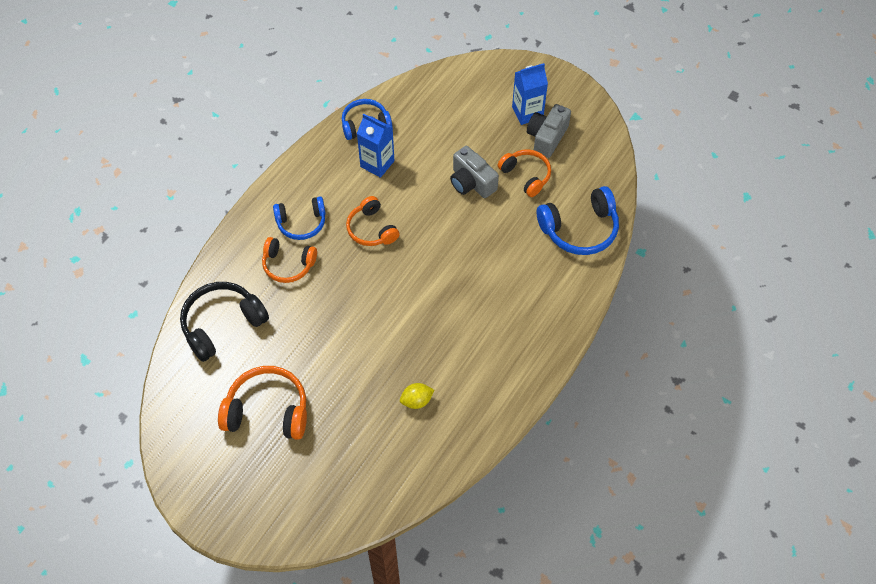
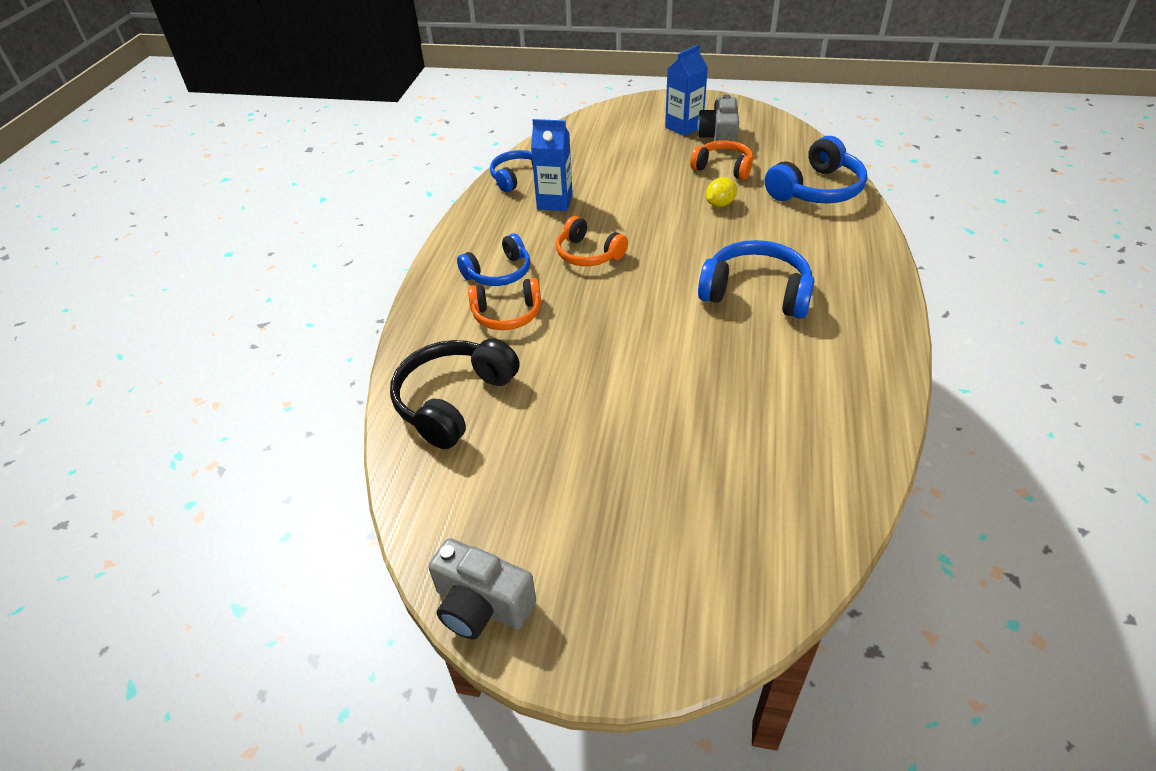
camera: 20 degrees left, 15 degrees down
(267, 411) = (579, 476): orange headphones -> none
(416, 401) = (773, 394): yellow lemon -> yellow lemon (720, 204)
(463, 314) = (756, 293): none -> blue headphones
(471, 182) = (670, 188): grey camera -> grey camera (481, 605)

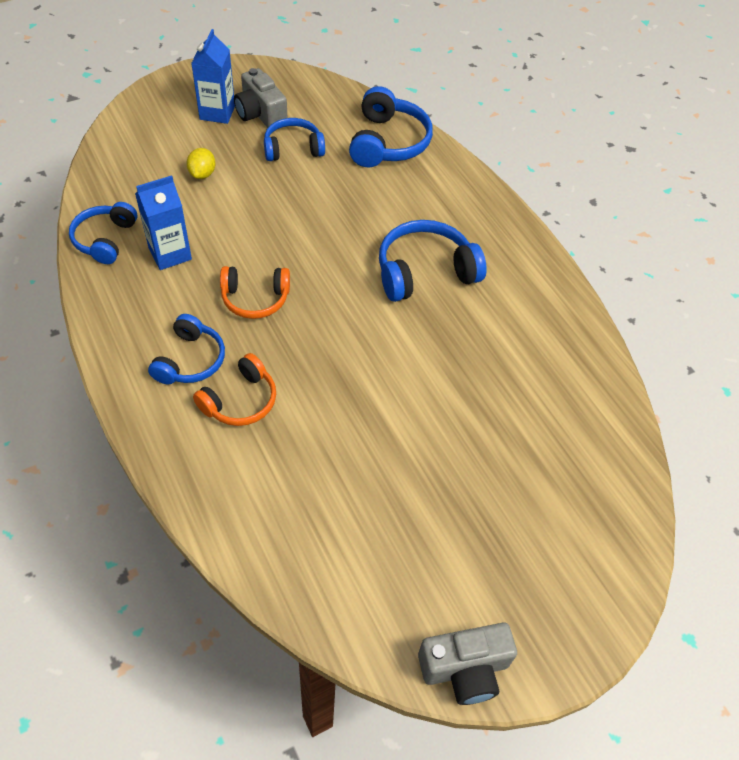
camera: 45 degrees left, 10 degrees up
(454, 401) = (276, 513): black headphones -> none
(720, 204) = (323, 191): yellow lemon -> yellow lemon (202, 174)
(723, 168) = (293, 148): orange headphones -> blue headphones

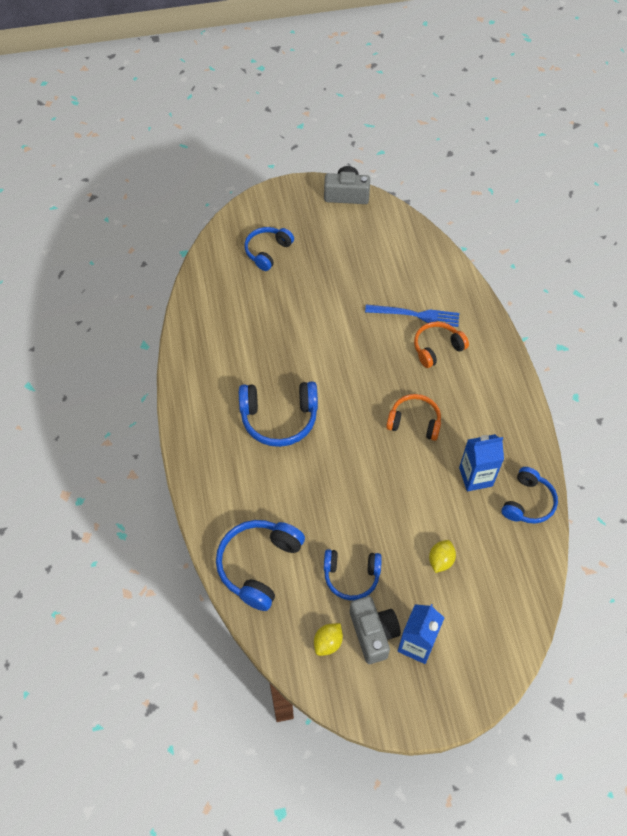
camera: 160 degrees left, 5 degrees up
(190, 360) = (467, 383): blue headphones -> blue headphones (267, 251)
(281, 446) = (416, 315): none -> blue fork
(301, 102) = (328, 643): none -> yellow lemon

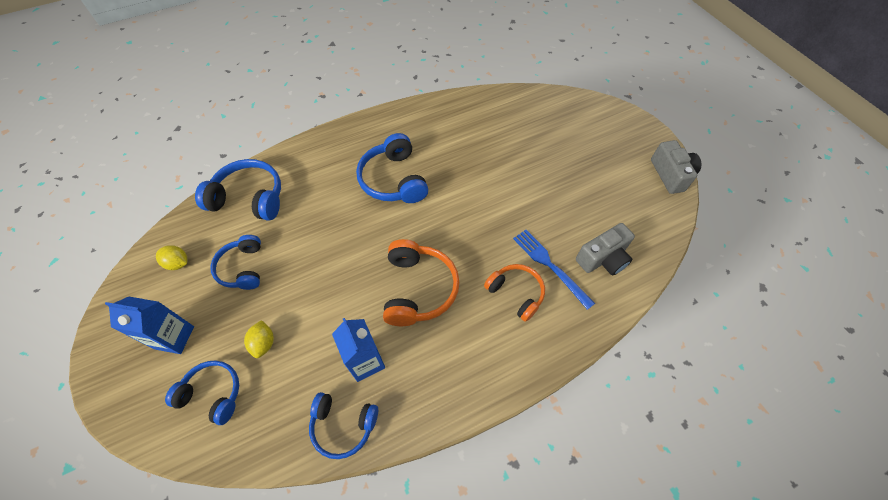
camera: 75 degrees right, 0 degrees up
(267, 251) = (568, 132): blue headphones -> blue headphones (212, 394)
(373, 633) = (186, 297): grey camera -> grey camera (603, 259)
(414, 422) = (418, 289): orange headphones -> orange headphones, size x1.50
(416, 315) = (550, 265): blue fork -> blue fork turned 150 degrees clockwise
(440, 560) = (264, 343): yellow lemon -> yellow lemon turned 75 degrees clockwise

